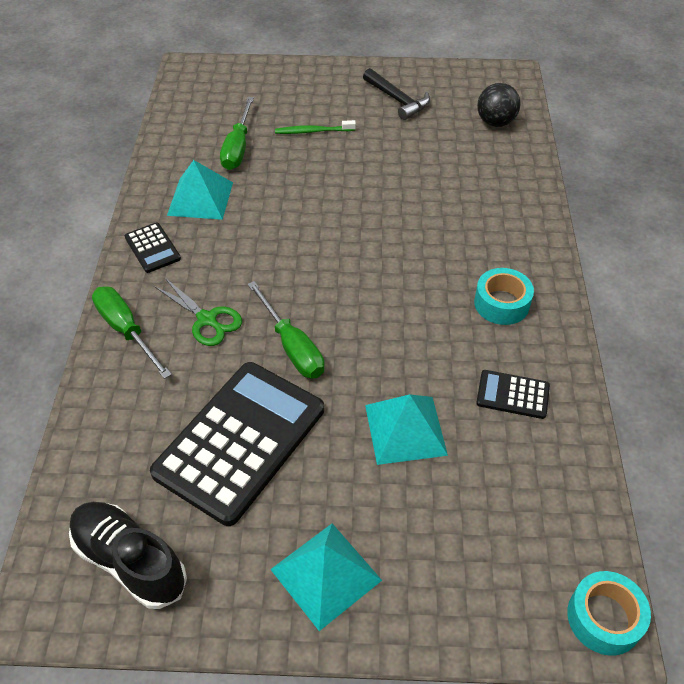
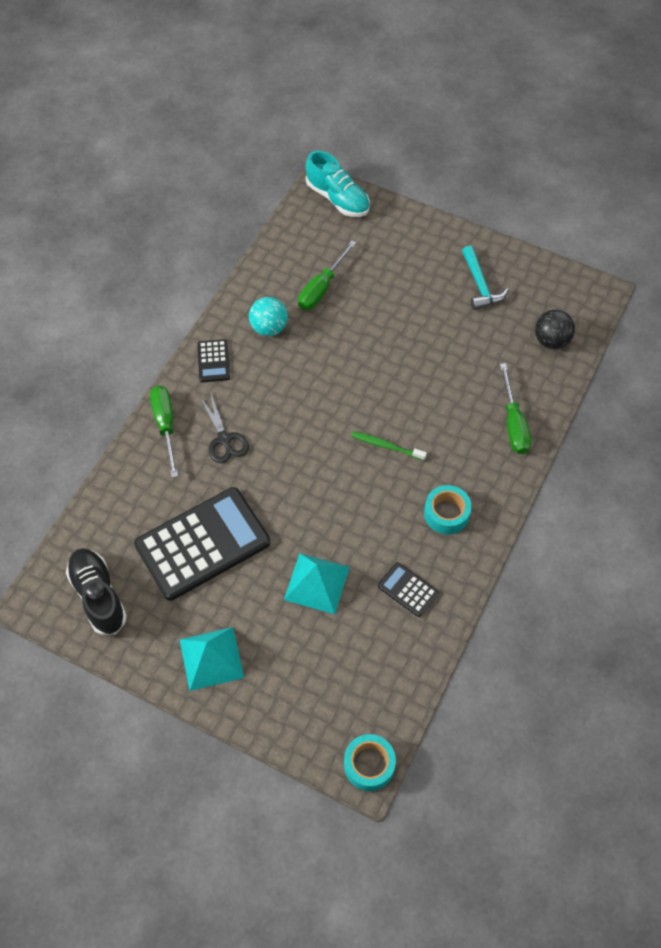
camera: 25 degrees right, 10 degrees up
(200, 198) = (269, 328): turquoise pyramid -> turquoise ball
(207, 319) = (224, 439): green scissors -> black scissors
(211, 73) = (338, 199): none -> turquoise shoe
(292, 346) = (273, 486): green screwdriver -> green screwdriver (513, 423)
(313, 131) = (390, 293): green toothbrush -> green toothbrush (386, 446)
(398, 100) = (480, 285): black hammer -> turquoise hammer

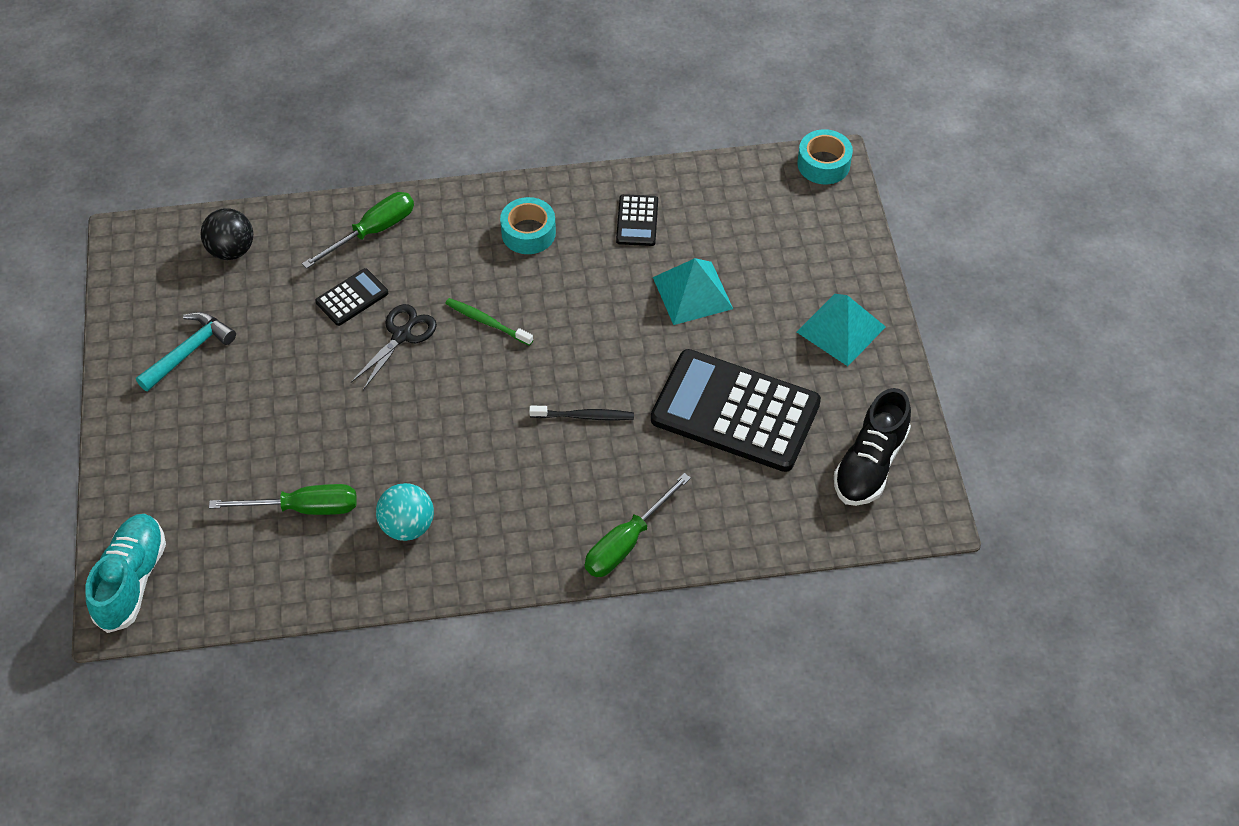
camera: 125 degrees left, 5 degrees down
(213, 361) = (500, 553): black calculator -> black calculator (352, 297)
(224, 439) = (597, 473): black scissors -> black scissors (401, 336)
(270, 457) = (584, 416): none -> black toothbrush
(386, 446) = (487, 322): green toothbrush -> green toothbrush turned 135 degrees clockwise

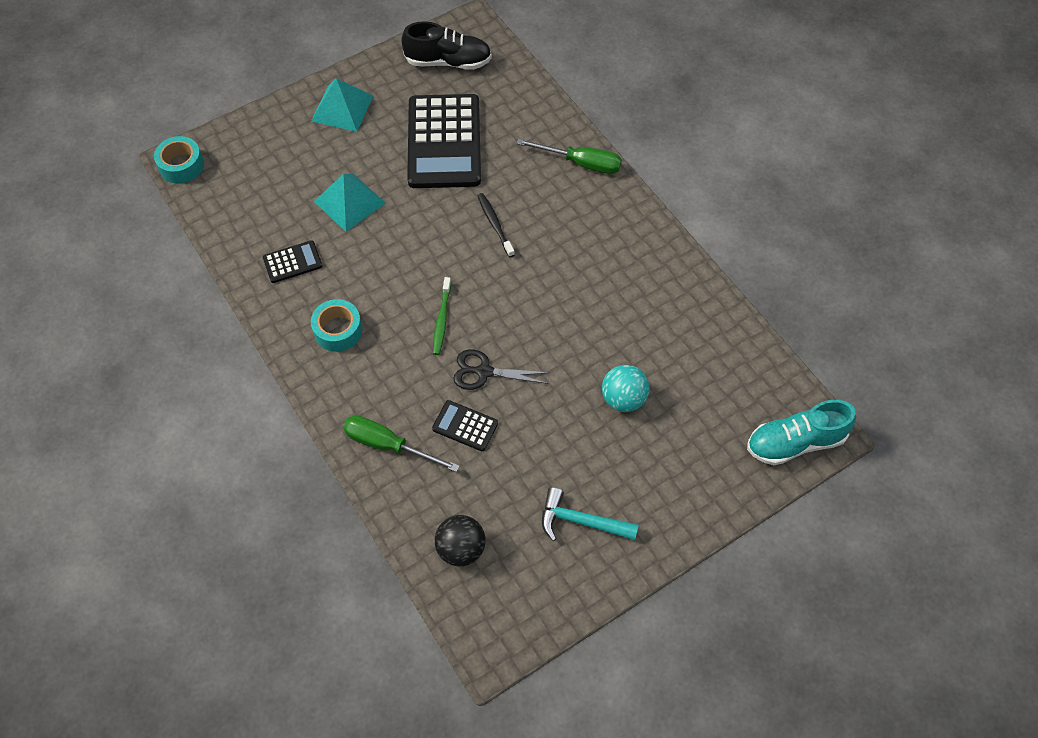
camera: 115 degrees left, 5 degrees up
(304, 508) = (670, 361): green screwdriver -> none
(407, 526) = (644, 290): turquoise ball -> turquoise ball (623, 399)

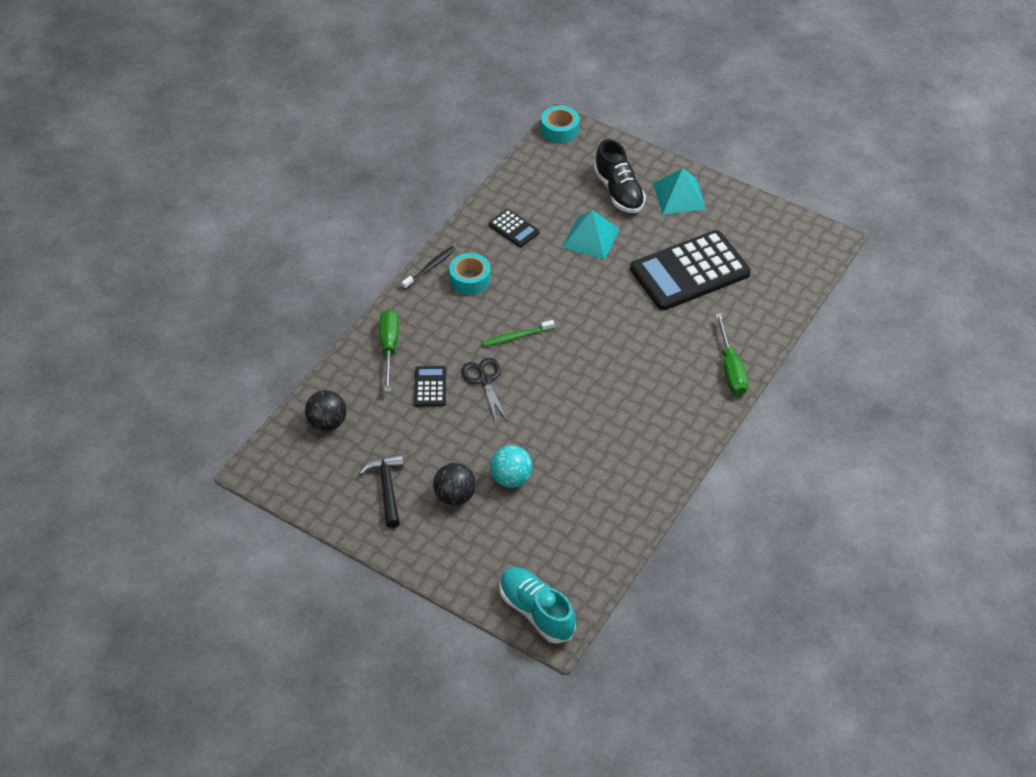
camera: 65 degrees right, 10 degrees down
(448, 62) = (777, 241): black shoe -> black shoe (619, 191)
(495, 224) = (628, 335): black toothbrush -> black toothbrush (430, 268)
(580, 521) = (387, 488): turquoise hammer -> black hammer
(622, 459) = (455, 496): none -> black ball

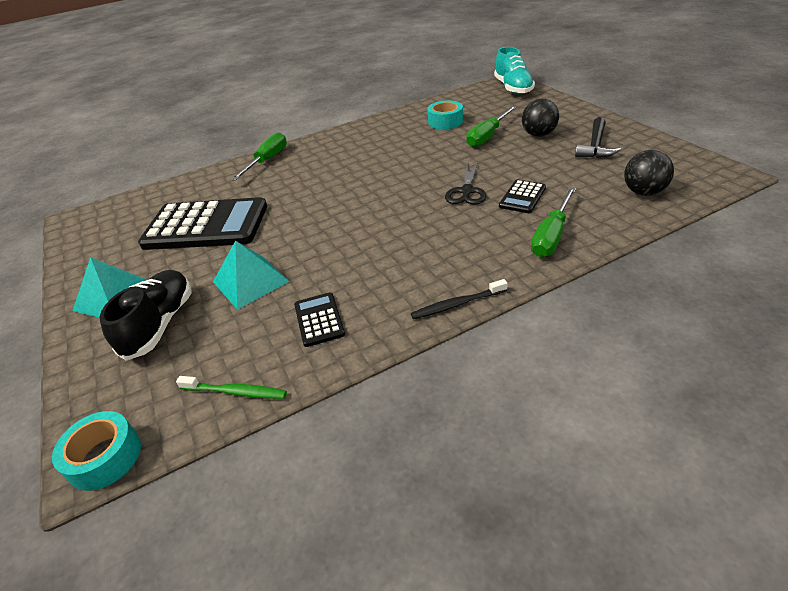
camera: 145 degrees left, 10 degrees down
(470, 279) = (417, 277): turquoise tape -> turquoise tape (445, 121)
(511, 478) = (487, 136): turquoise ball -> green screwdriver
(516, 337) = (411, 215): green toothbrush -> green toothbrush (235, 392)

